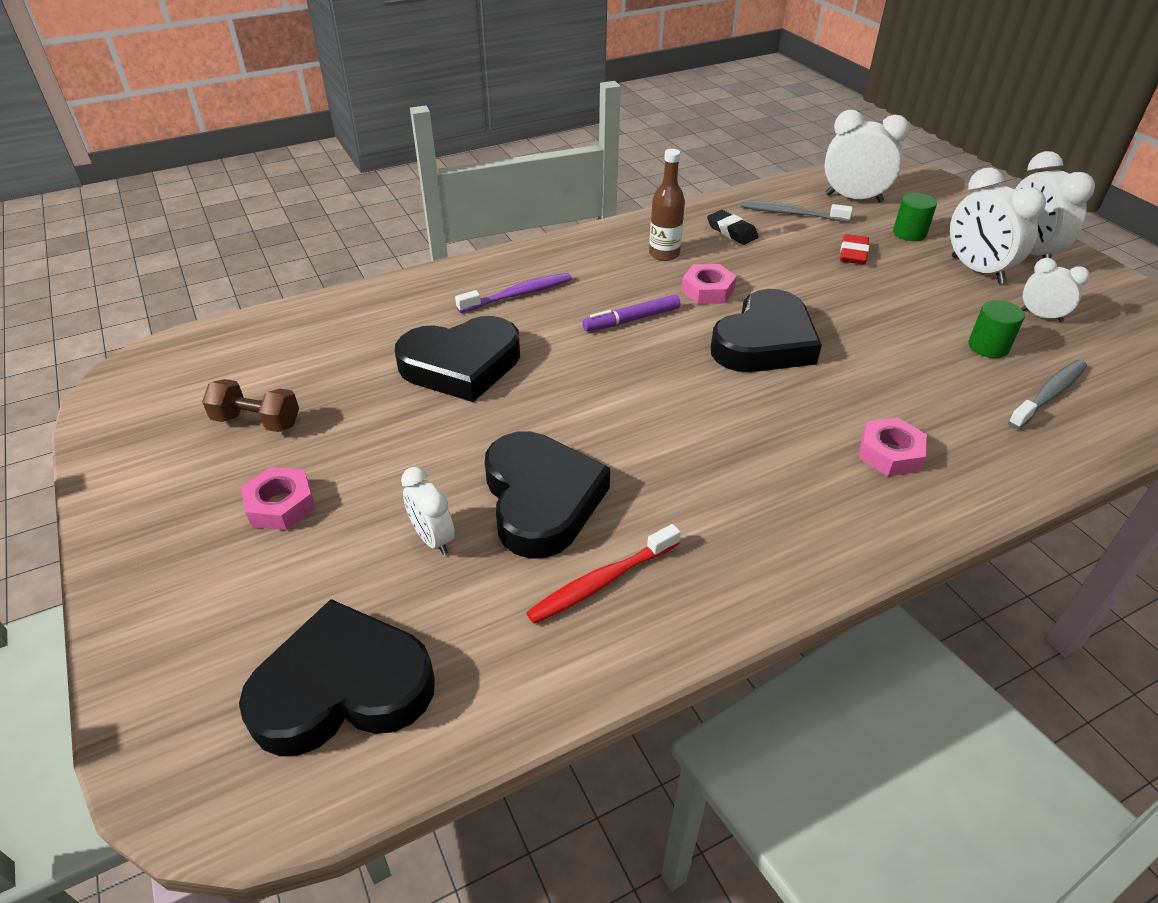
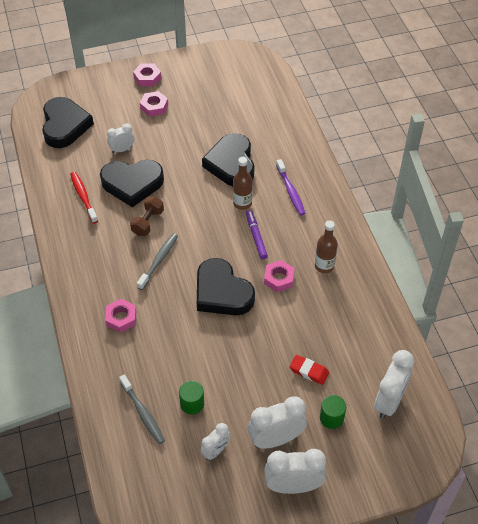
camera: 100 degrees right, 10 degrees up
(166, 537) = (147, 78): none -> pink nut
(257, 421) = (207, 96): brown dumbbell -> brown dumbbell (148, 222)
(559, 342) = (242, 203): none -> brown bottle
(731, 231) = (348, 309): black eraser -> none
(791, 214) = (369, 352): grey toothbrush -> grey toothbrush (158, 261)

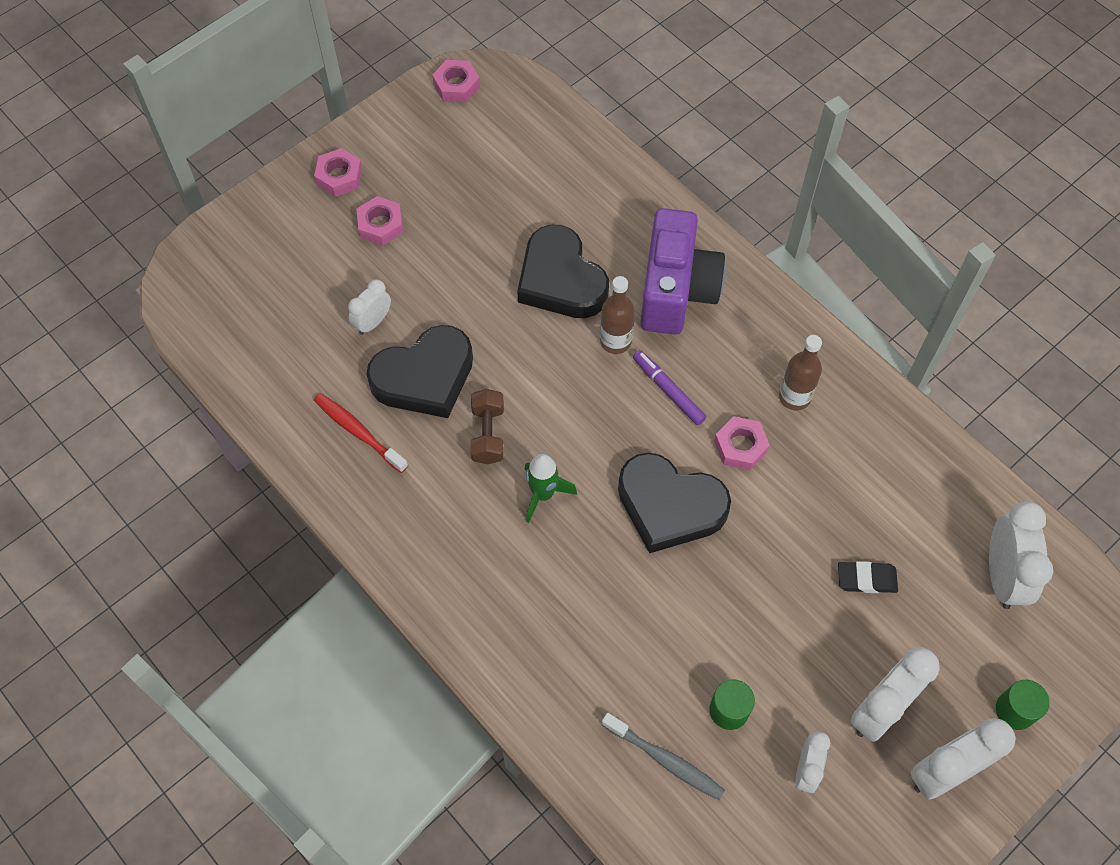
camera: 25 degrees left, 10 degrees up
(65, 126) = (252, 316): black heart -> none
(121, 318) = (541, 617): pink nut -> pink nut (456, 85)
(158, 261) = (543, 494): grey toothbrush -> green rocket
(290, 191) = (676, 291): purple toothbrush -> purple camera
(309, 371) = (866, 579): red eraser -> black eraser
(331, 418) = (938, 639): green cylinder -> green cylinder (1015, 710)

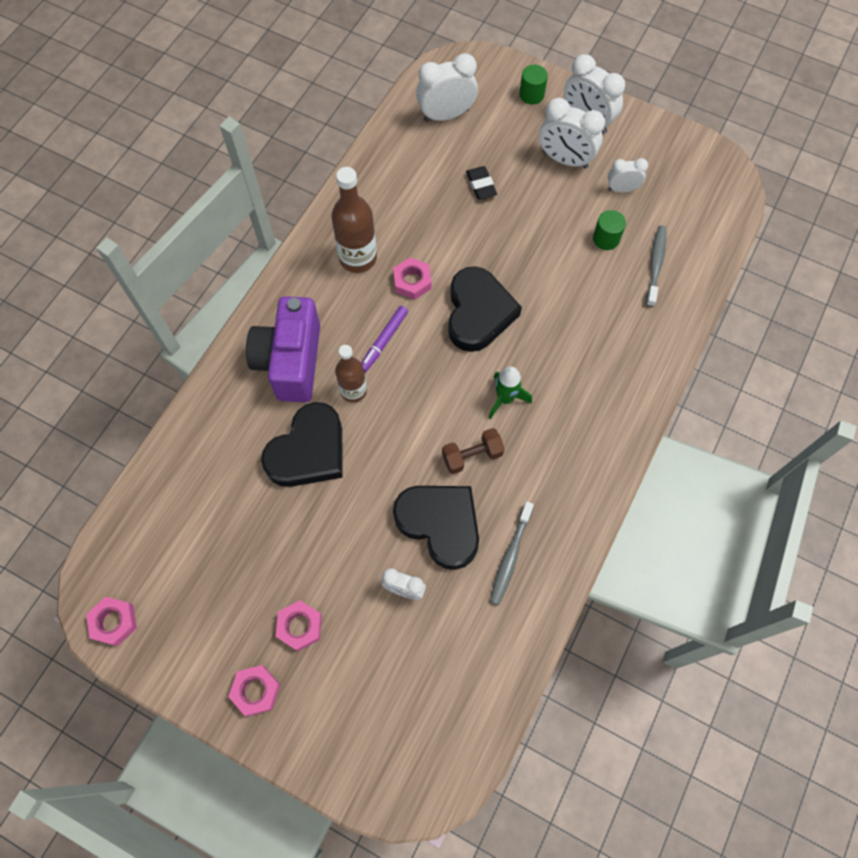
camera: 110 degrees left, 5 degrees up
(359, 432) = (510, 556): red toothbrush -> grey toothbrush
(676, 291) = (290, 361): purple camera -> purple camera turned 75 degrees counterclockwise
(794, 397) = (358, 258): brown bottle -> brown bottle, size x1.52

